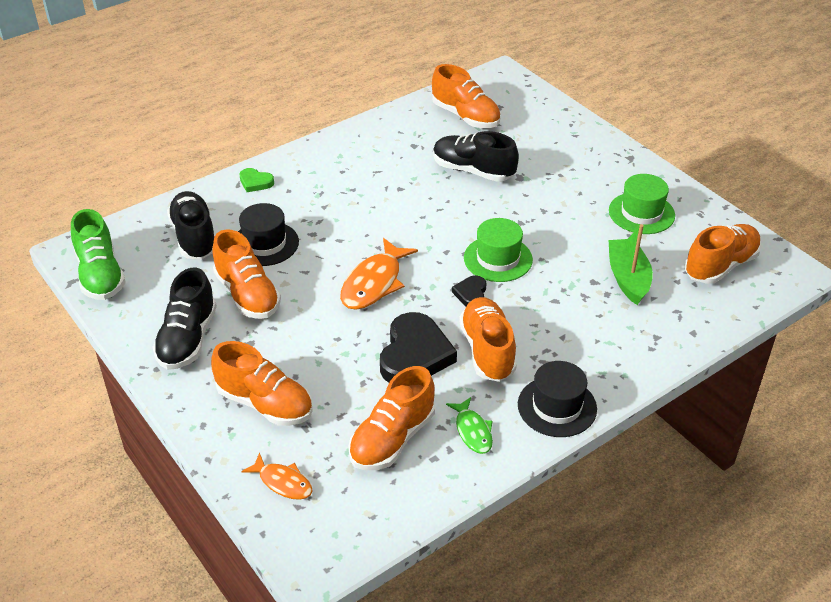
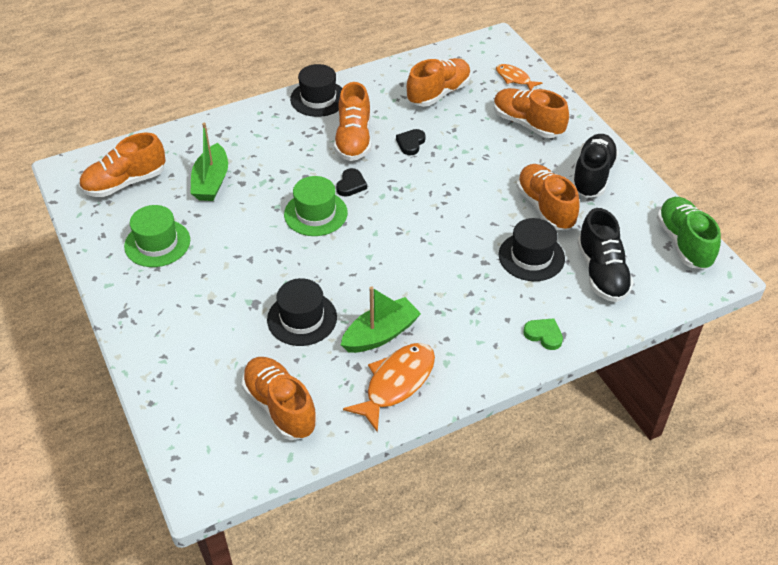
camera: 170 degrees left, 5 degrees up
(374, 283) = (432, 204): orange fish -> orange fish (397, 383)
(400, 167) = (381, 334): none -> green boat
(414, 354) = (411, 143): black heart -> black heart, size x0.49
(472, 431) = (382, 91): green fish -> none
(473, 171) = (302, 318): black shoe -> black hat

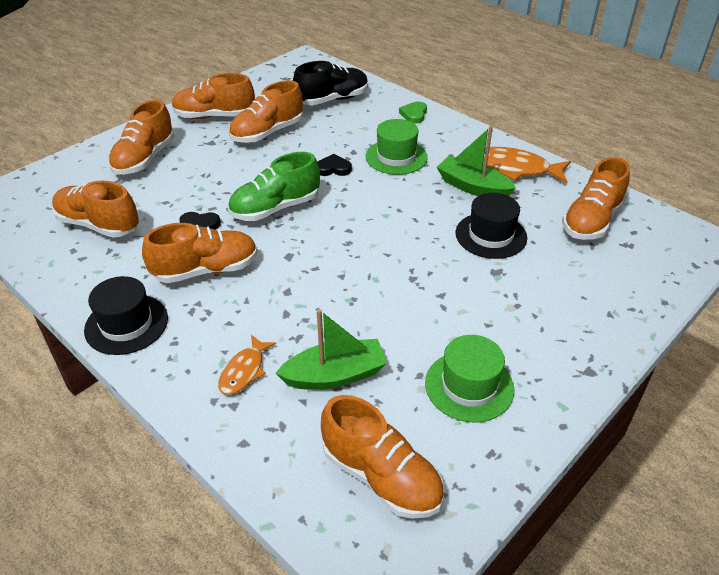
camera: 110 degrees left, 5 degrees down
(315, 213) = (345, 266): green hat -> green hat (396, 157)
(351, 185) = (287, 252): black heart -> black heart (333, 168)
(514, 78) = (62, 178): orange fish -> orange fish (244, 371)
(531, 256) = (333, 131): black hat -> none
(592, 176) = (214, 116): black shoe -> orange shoe
(684, 243) = (280, 72): green shoe -> green shoe (275, 208)

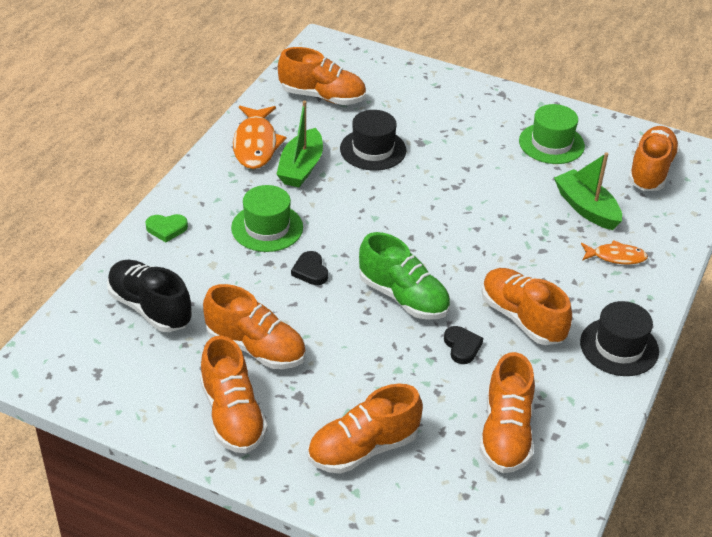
camera: 110 degrees left, 0 degrees up
(144, 159) = (363, 448): orange shoe -> orange shoe turned 150 degrees clockwise

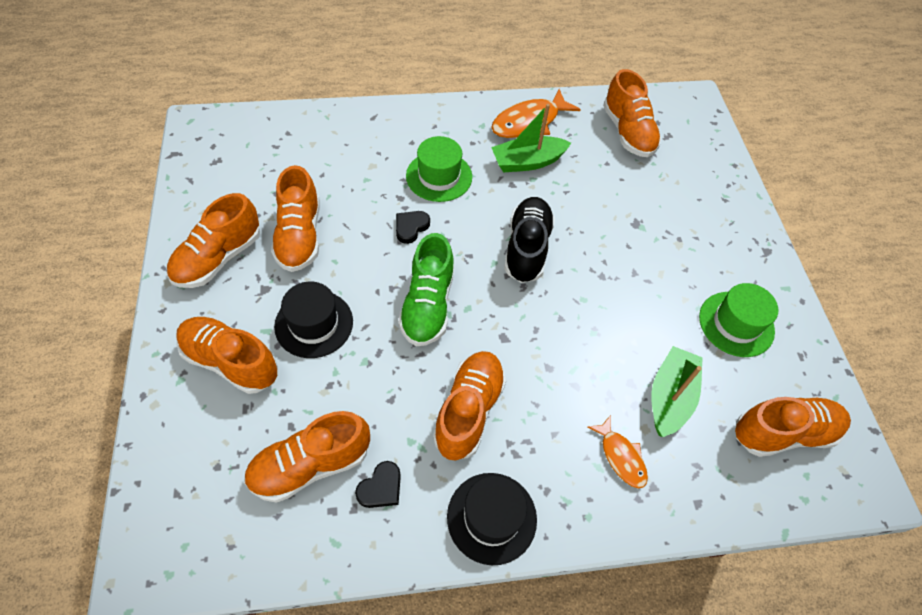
camera: 55 degrees right, 15 degrees up
(150, 308) = (299, 155): black shoe -> black shoe (527, 248)
(166, 229) = (389, 121): green heart -> none
(373, 149) = (594, 196): black hat -> black hat (314, 324)
(462, 347) = (397, 378): black heart -> black heart (381, 487)

